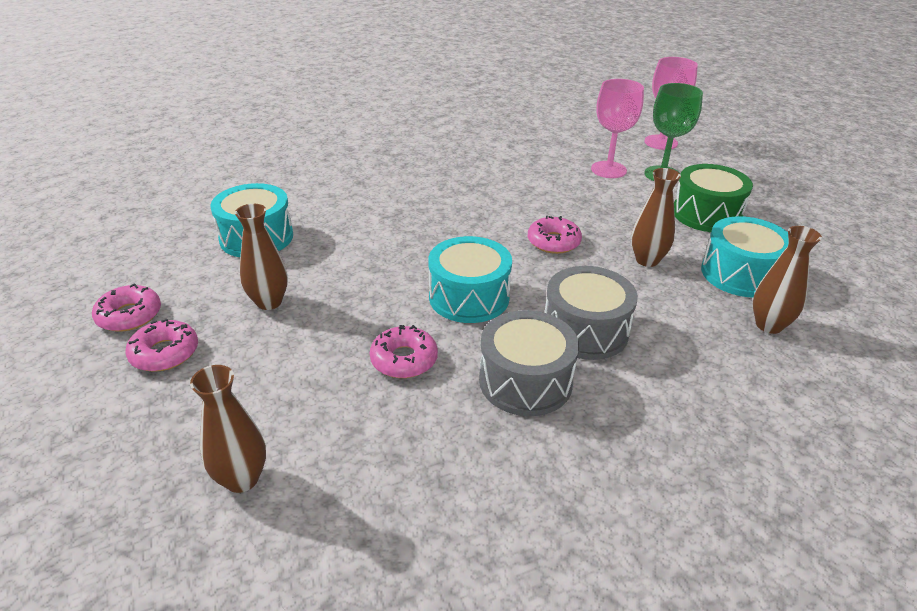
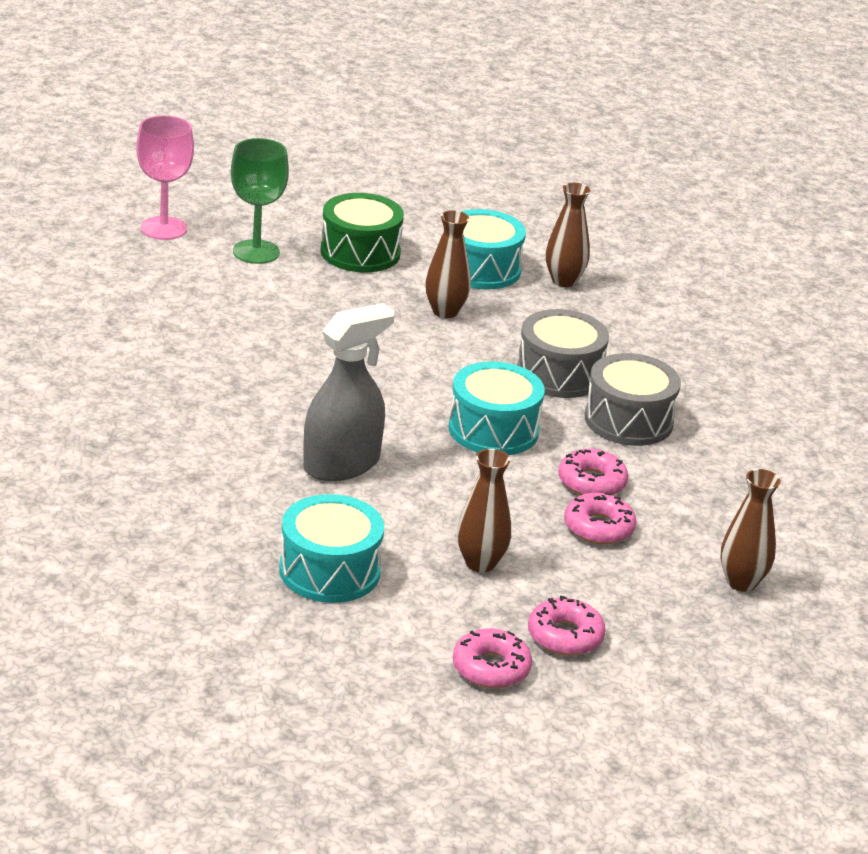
camera: 85 degrees left, 5 degrees down
(391, 231) = (342, 464): none -> grey spray bottle
(553, 242) = (395, 358): pink donut -> pink donut (598, 527)
(608, 170) = (229, 283): pink goblet -> none

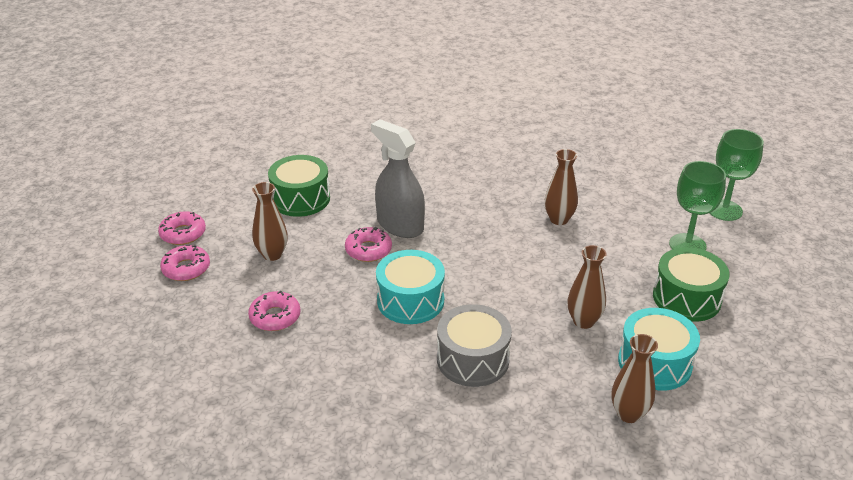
camera: 115 degrees right, 5 degrees up
(163, 228) = (724, 210): pink goblet -> green goblet
(329, 571) = (301, 199): turquoise drum -> green drum
(342, 464) = (400, 225): grey spray bottle -> grey spray bottle turned 150 degrees clockwise
(592, 482) = (326, 330): pink donut -> pink donut (368, 250)
(628, 420) = (393, 379): grey drum -> none
(741, 582) = (175, 368): brown vase -> brown vase (559, 219)

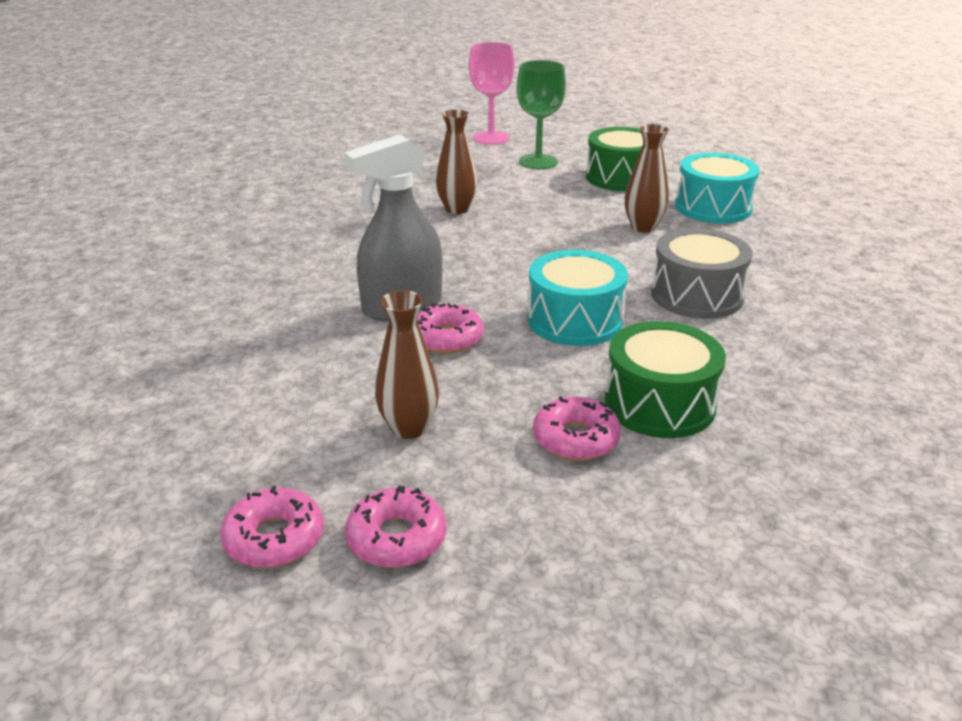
camera: 75 degrees left, 5 degrees down
(301, 199) = (266, 385): green drum -> green drum (659, 404)
(628, 414) = (784, 231): brown vase -> none
(724, 210) = (491, 138): green goblet -> pink goblet

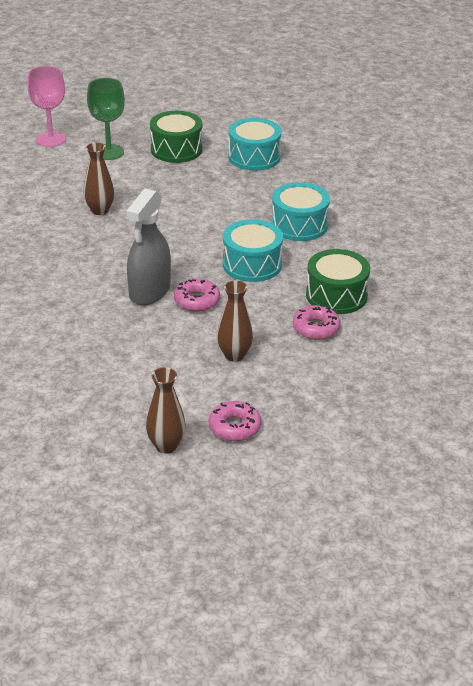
camera: 35 degrees left, 5 degrees up
(396, 538) = (286, 403): pink donut -> none
(643, 227) = (228, 186): brown vase -> brown vase (166, 446)
(696, 295) = (299, 225): grey drum -> turquoise drum

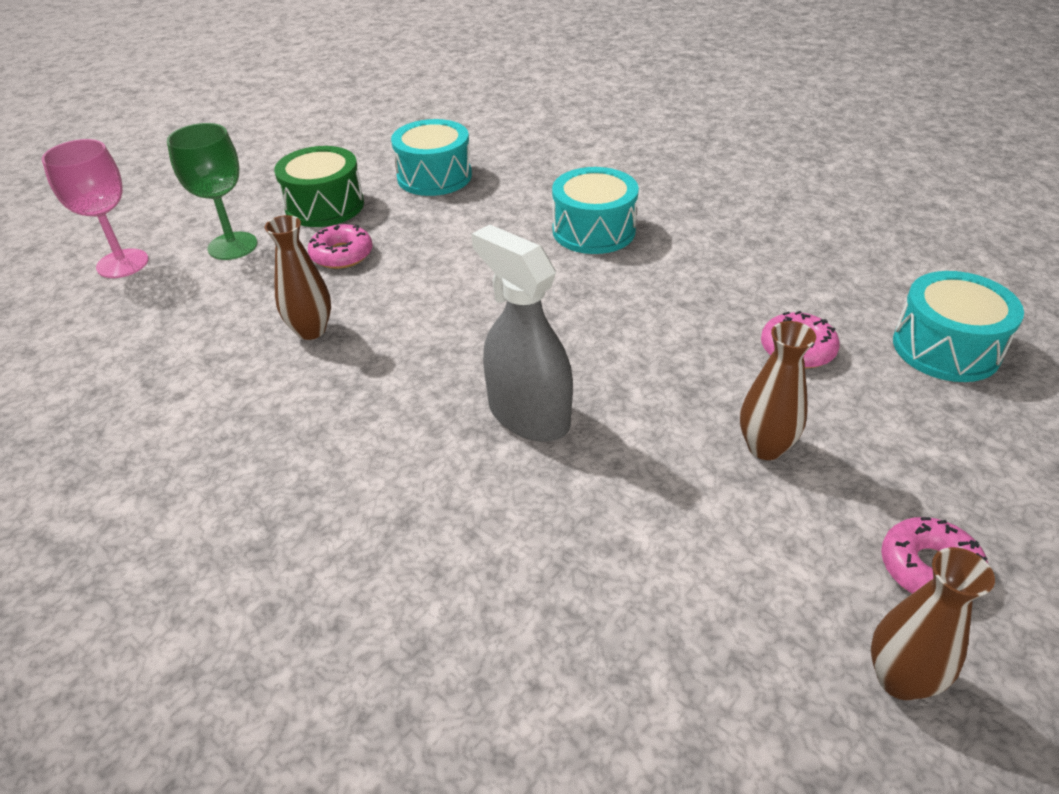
camera: 35 degrees left, 5 degrees up
(149, 291) = (528, 415): grey spray bottle -> grey spray bottle turned 150 degrees clockwise
(197, 300) = (608, 393): pink donut -> pink donut (342, 254)
(252, 264) = (608, 305): turquoise drum -> turquoise drum (945, 348)
(336, 295) = (756, 294): green drum -> none

